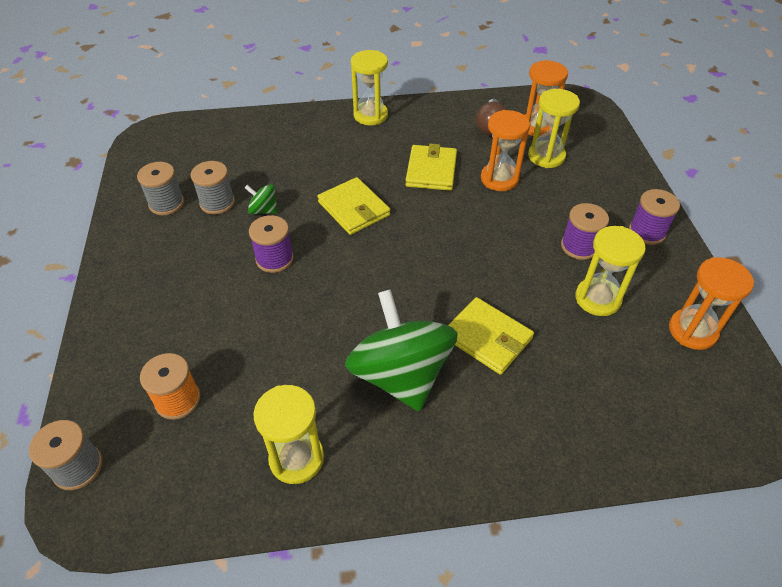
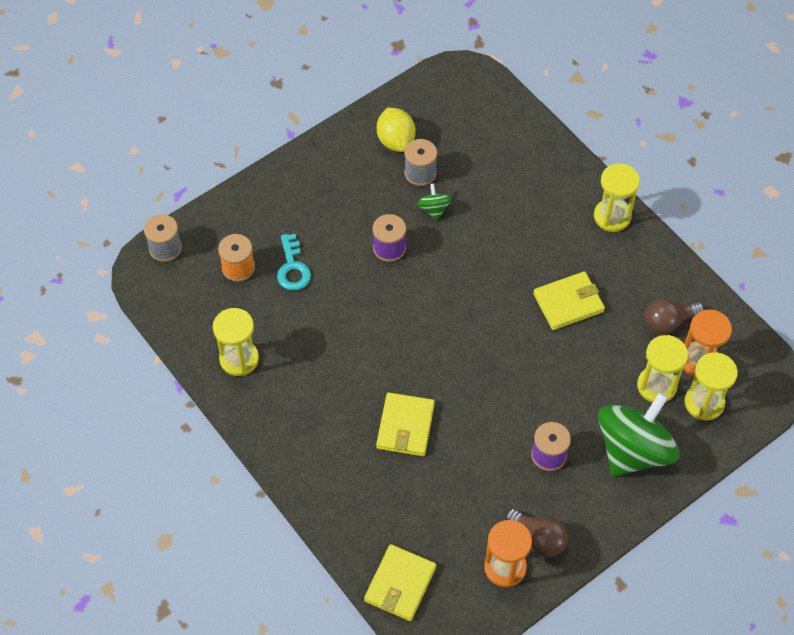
camera: 60 degrees right, 10 degrees up
(166, 204) = (396, 141): grey spool -> yellow lemon
(225, 348) = (293, 268): none -> turquoise key
(354, 209) = (479, 270): yellow wallet -> yellow wallet (400, 584)
(400, 374) = (338, 386): green spinning top -> green spinning top (633, 450)
(499, 179) = (595, 360): orange hourglass -> none
(597, 299) = (496, 488): yellow hourglass -> yellow hourglass (704, 403)
(647, 232) = (604, 502): purple spool -> none
(667, 292) = (538, 538): none -> brown light bulb

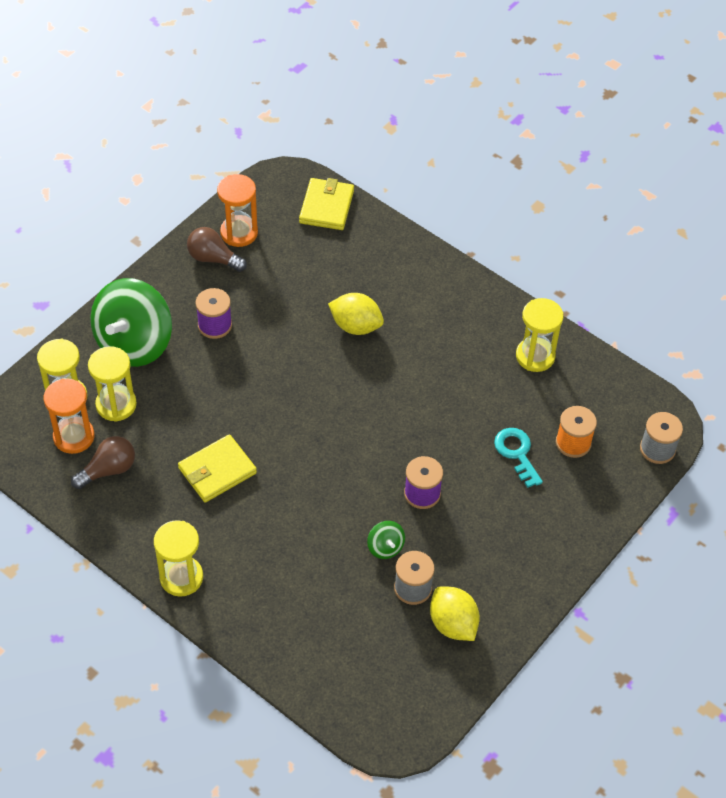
camera: 165 degrees right, 5 degrees down
(405, 426) = (356, 326): yellow wallet -> yellow lemon

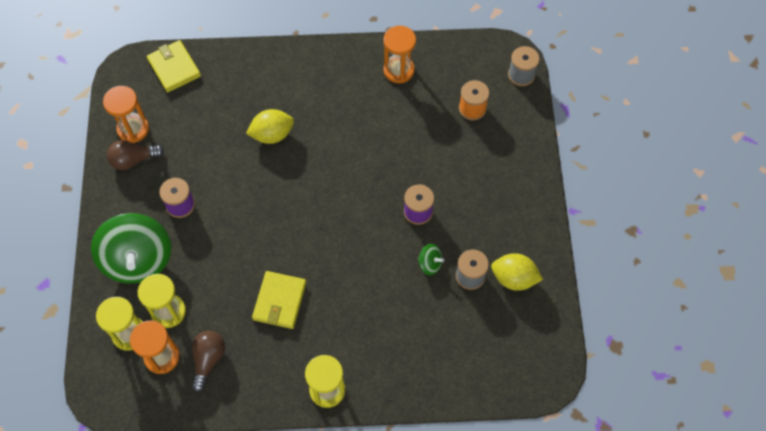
camera: 40 degrees left, 10 degrees up
(517, 453) = (447, 141): turquoise key -> none
(535, 356) = (398, 70): yellow hourglass -> orange hourglass

